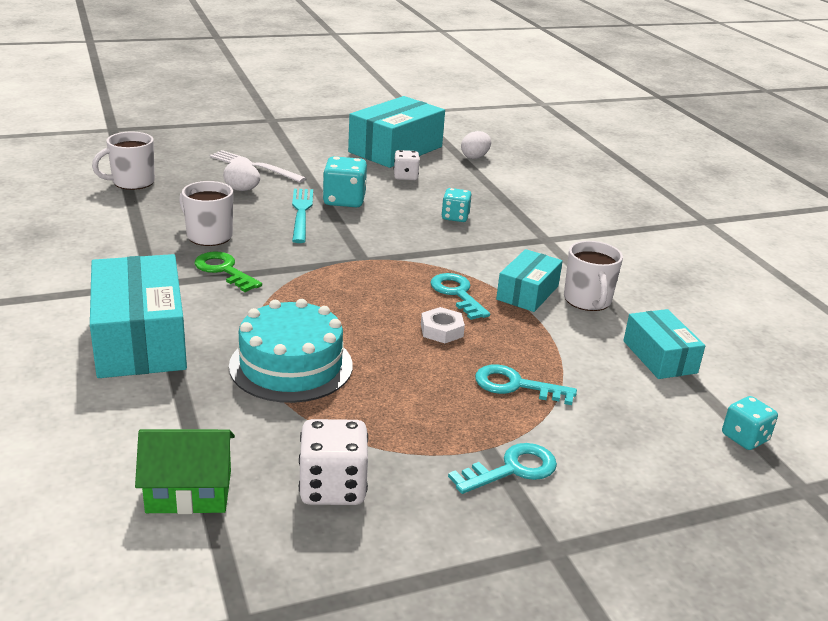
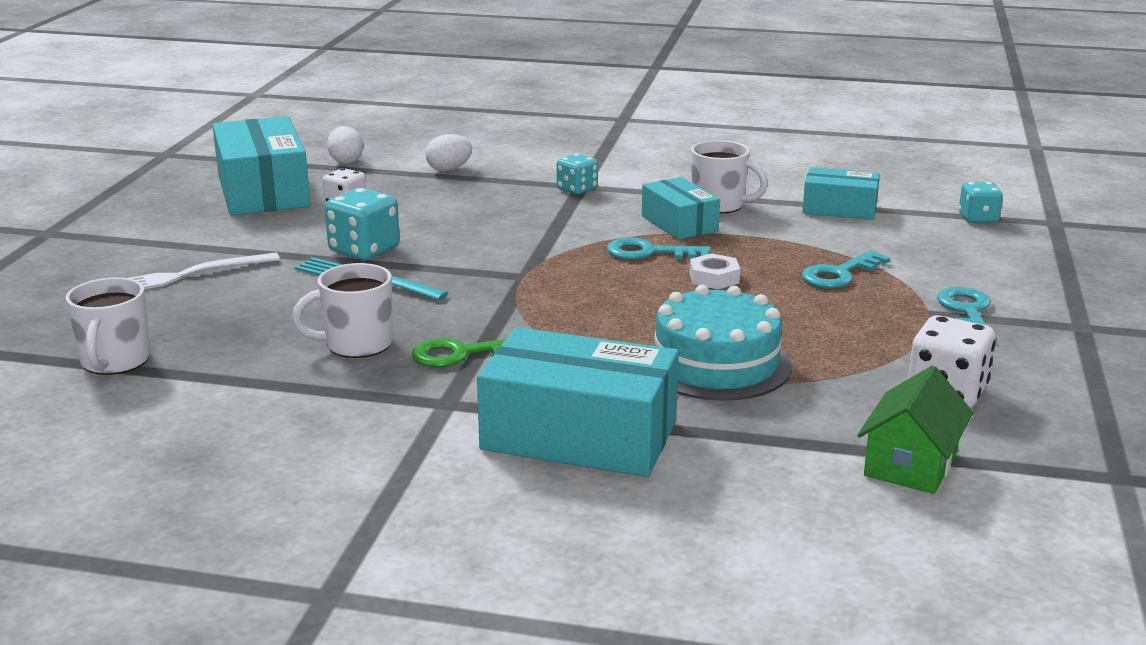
camera: 55 degrees left, 5 degrees down
(242, 190) = (249, 298): white egg -> white egg (449, 169)
(455, 217) = (481, 209): turquoise dice -> turquoise dice (577, 189)

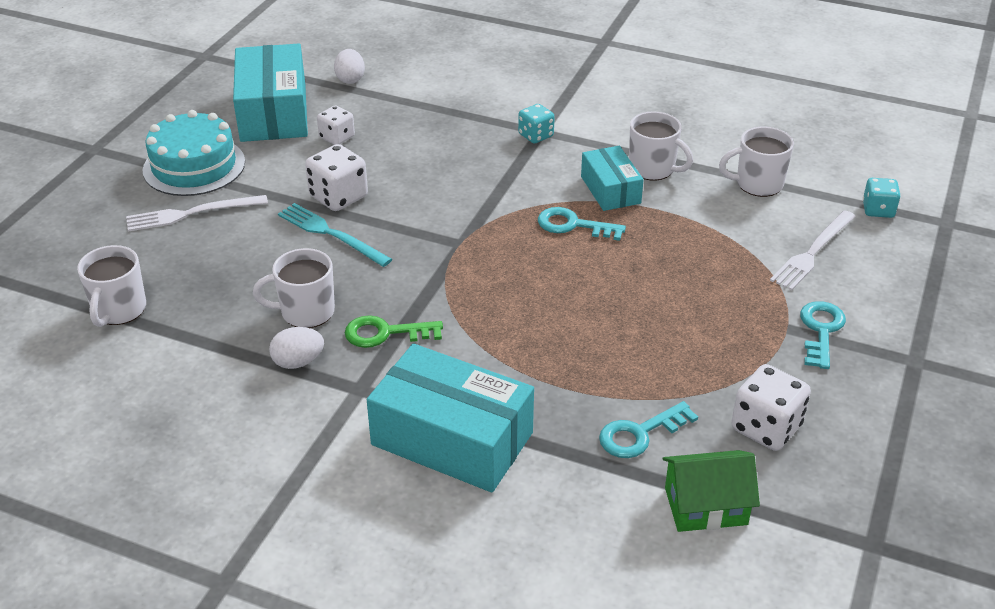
camera: 10 degrees right, 15 degrees up
(364, 250) = (338, 197): turquoise dice -> white dice
(449, 169) = (434, 98): white egg -> white egg (298, 362)
(714, 278) = (618, 263): white nut -> none
(716, 364) = (586, 369): turquoise cake -> turquoise cake (194, 166)
(839, 208) = (757, 184): turquoise box -> white mug
(839, 274) = (727, 271): turquoise key -> turquoise key (639, 434)
(910, 464) = (705, 506): green house -> green house turned 45 degrees clockwise
(925, 254) = (812, 252): none -> white fork

